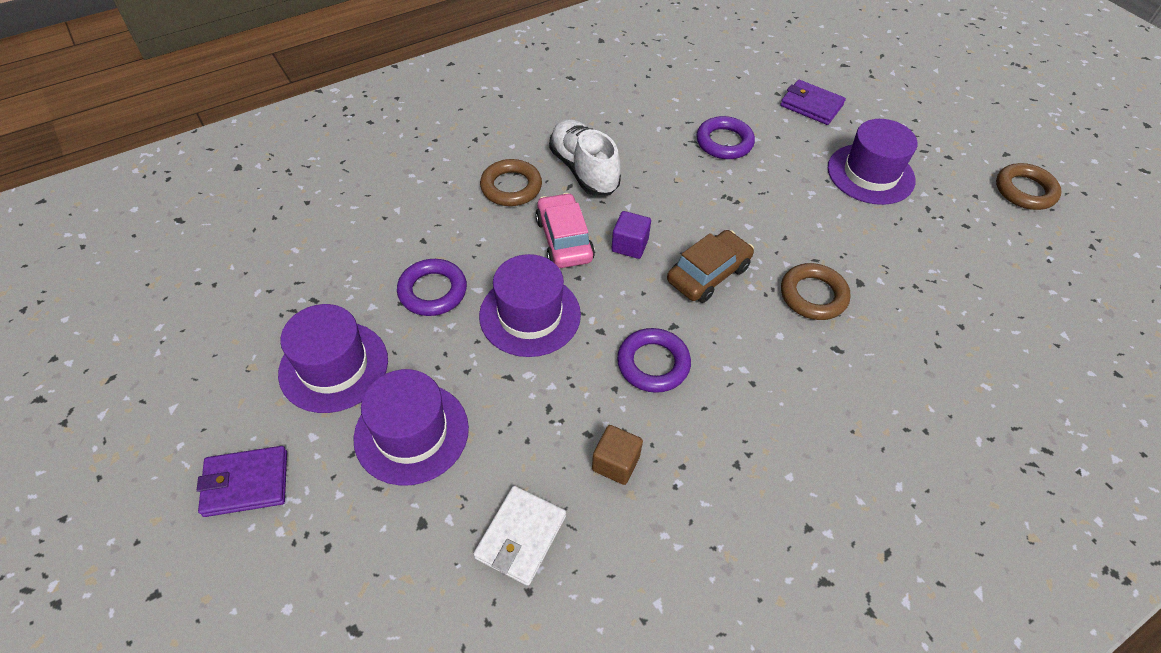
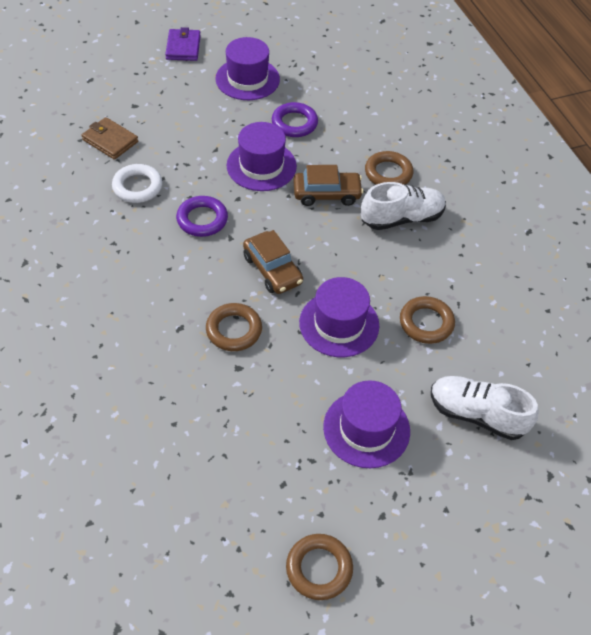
camera: 100 degrees right, 0 degrees up
(411, 433) = (191, 106): purple hat -> purple hat (339, 324)
(521, 536) = (110, 141): white wallet -> brown wallet
(564, 239) = (327, 194): pink car -> brown car
(615, 463) = (137, 187): brown cube -> white ring
(630, 245) = (313, 230): purple cube -> none
(724, 142) = (426, 323): purple ring -> brown ring
(811, 105) = (477, 414): purple wallet -> white shoe

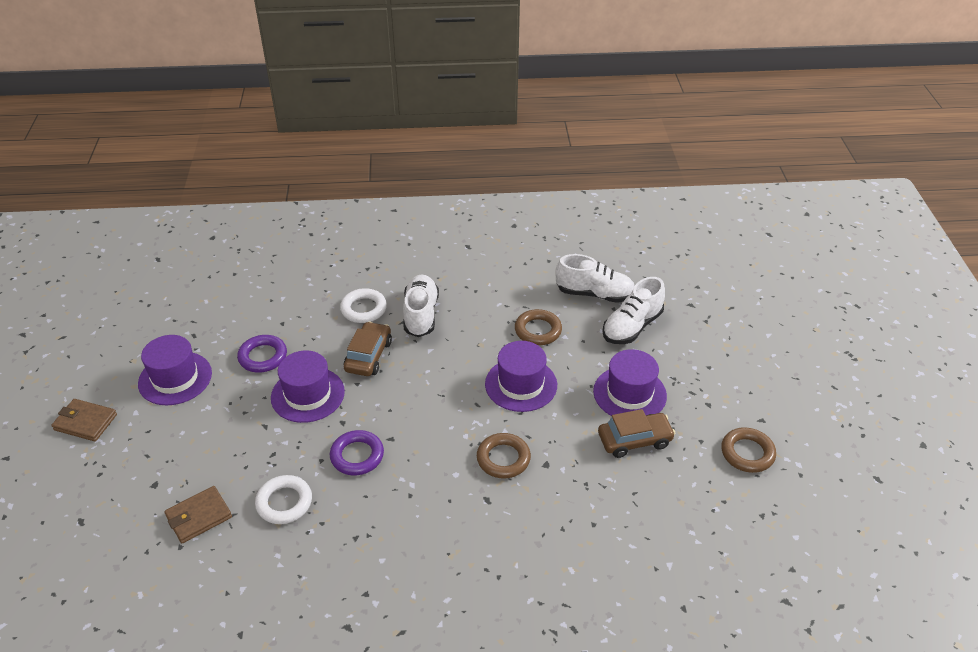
camera: 70 degrees left, 10 degrees down
(183, 47) = (85, 422): purple wallet -> brown wallet
(272, 269) = (443, 415): brown car -> brown car (634, 440)
(388, 173) = (363, 309): brown ring -> white ring
(514, 367) = (594, 294): none -> white shoe

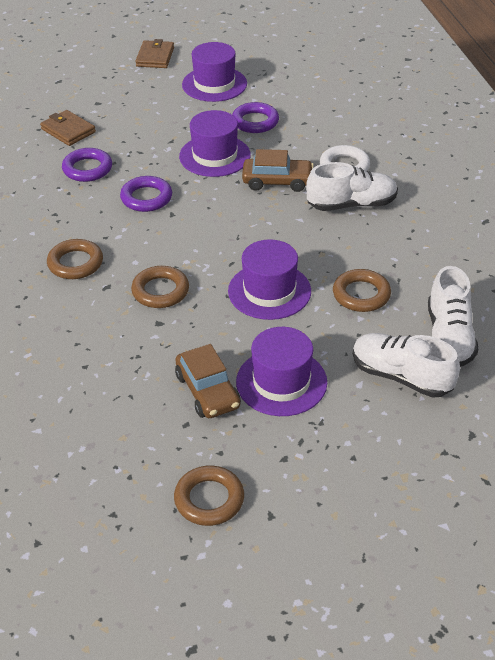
camera: 80 degrees right, 0 degrees up
(284, 502) = (87, 169): white ring -> purple ring
(445, 523) = (75, 263): none -> brown ring

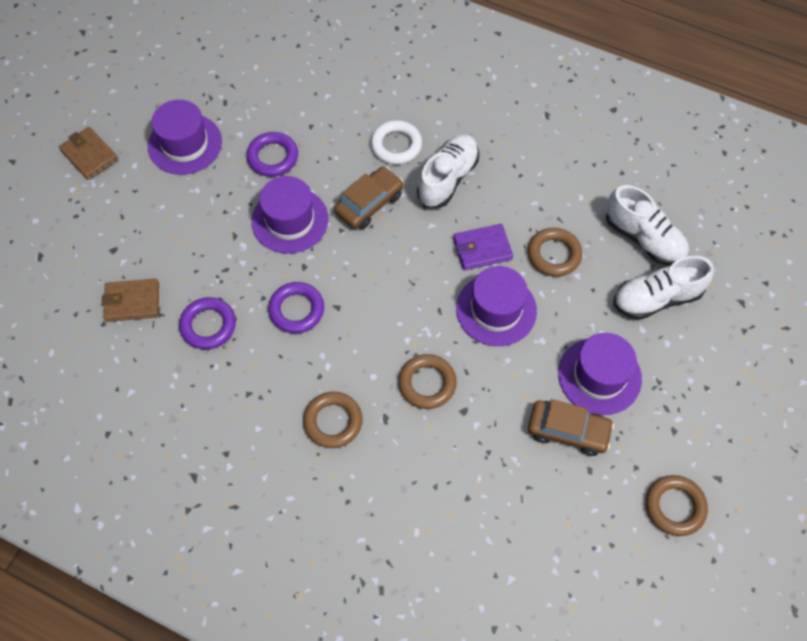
camera: 50 degrees left, 20 degrees up
(314, 255) = (482, 249): none -> purple wallet

